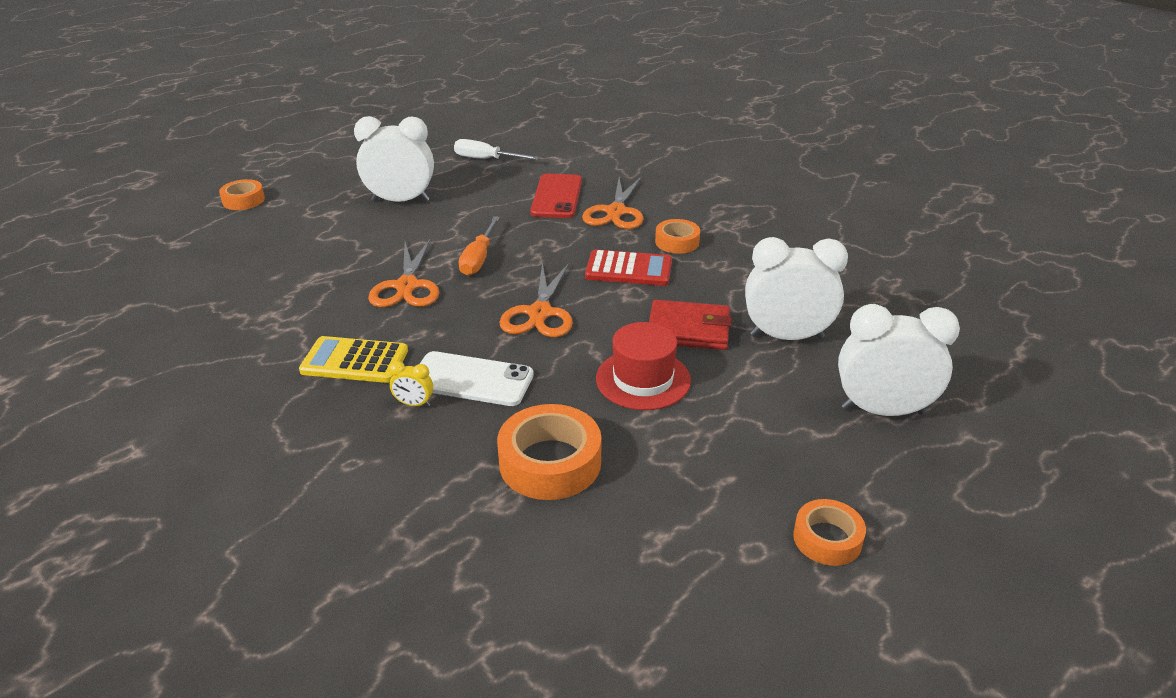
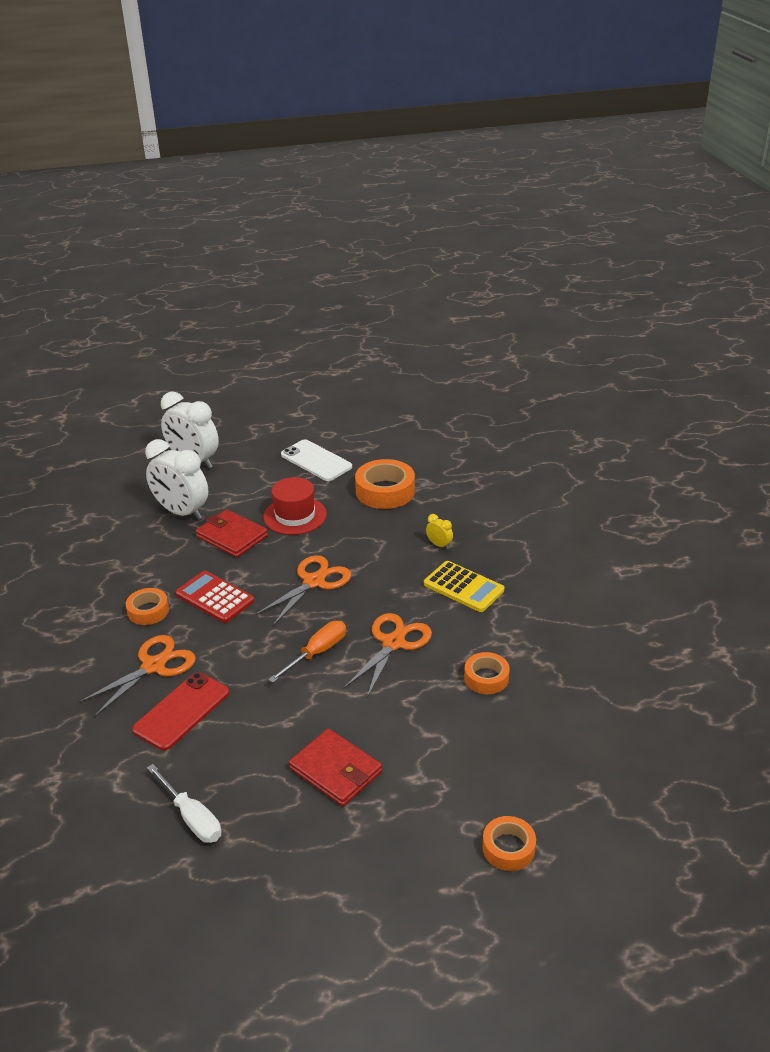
camera: 150 degrees left, 0 degrees up
(400, 201) = (335, 770): white clock -> red wallet
(471, 380) = (395, 549): white phone -> white phone (316, 461)
(827, 539) = (293, 428): orange tape -> orange tape (486, 678)

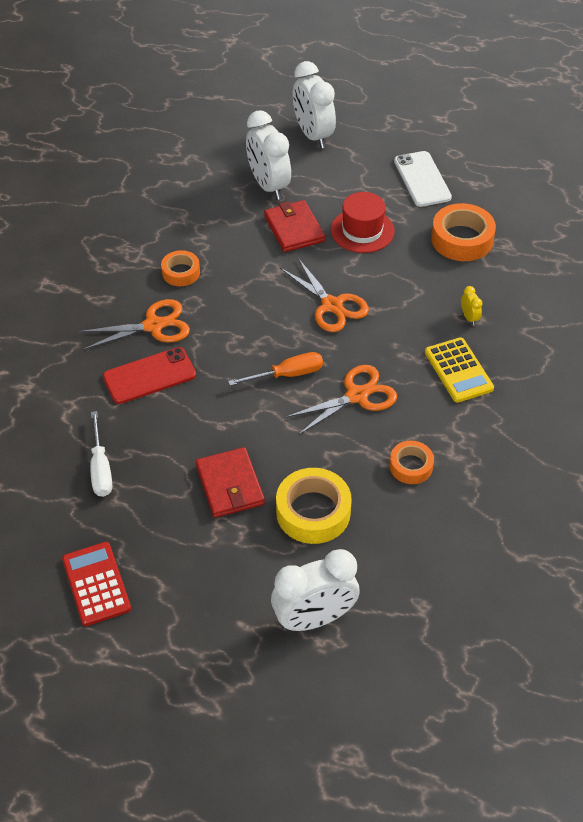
camera: 30 degrees right, 15 degrees up
(215, 597) = (241, 283): red calculator -> red calculator (96, 584)
(314, 582) = (332, 305): orange scissors -> orange scissors turned 75 degrees clockwise
(432, 756) = (313, 512): none -> yellow tape
(508, 848) = (314, 618): orange tape -> white clock

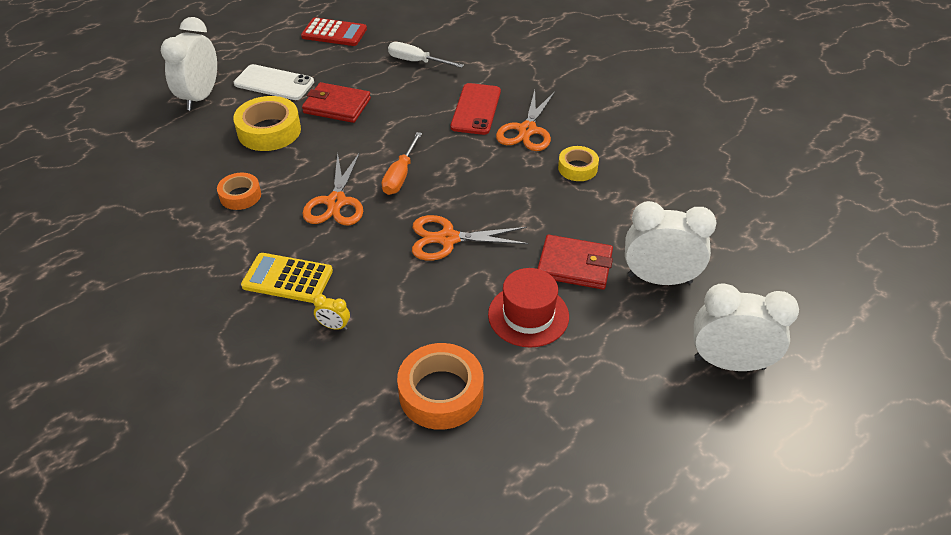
camera: 125 degrees right, 5 degrees down
(181, 272) = (577, 168): orange tape -> yellow tape
(422, 179) = (571, 421): white phone -> white phone (274, 83)

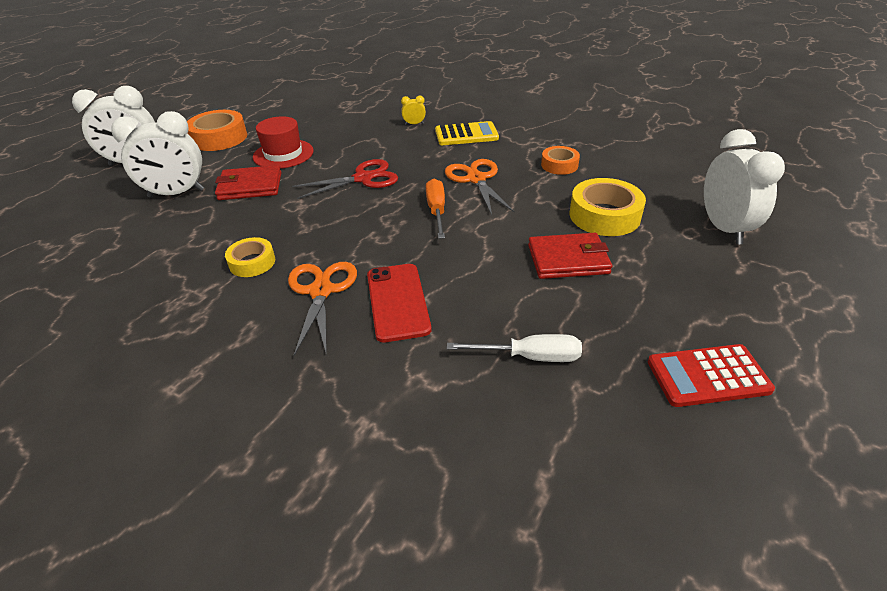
camera: 160 degrees right, 5 degrees down
(274, 83) = (673, 266): white phone -> none
(441, 393) = (329, 116): orange tape -> orange tape (219, 138)
(448, 239) = (363, 178): orange scissors -> red scissors

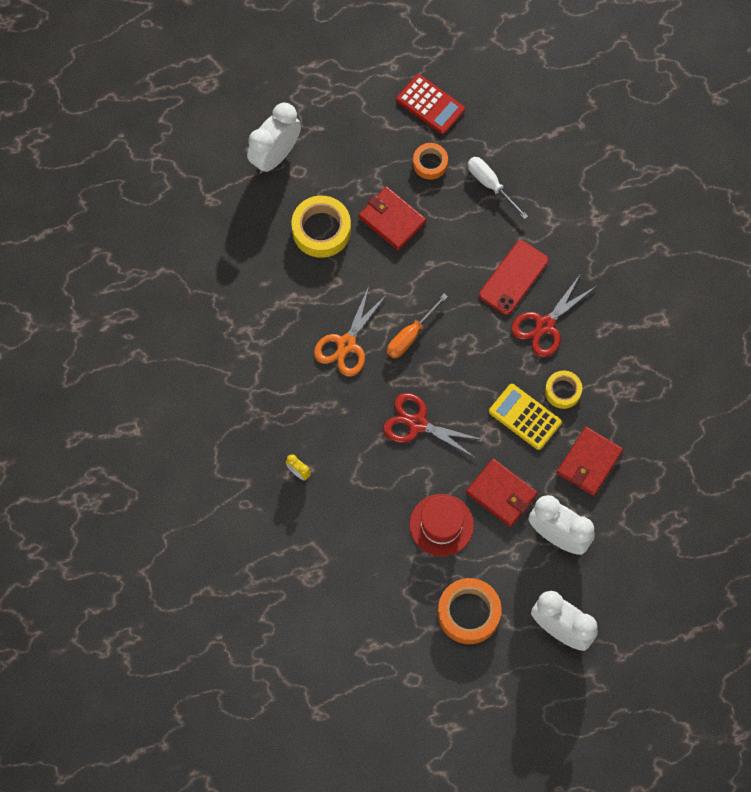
camera: 135 degrees left, 30 degrees up
(181, 239) = (589, 462): none -> red wallet
(321, 291) = (545, 325): orange scissors -> red scissors
(466, 135) = (281, 411): yellow calculator -> yellow calculator (525, 417)
(559, 165) = (273, 303): orange tape -> orange tape (430, 163)

